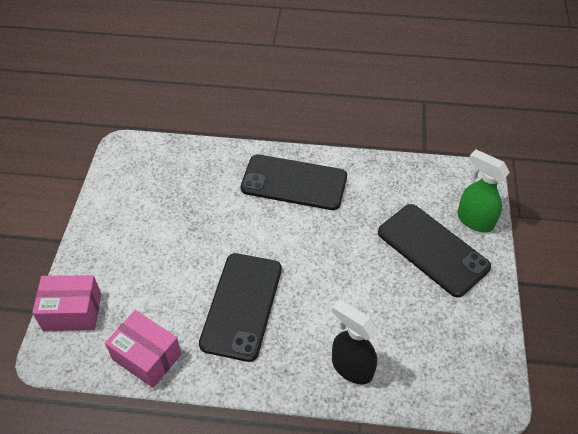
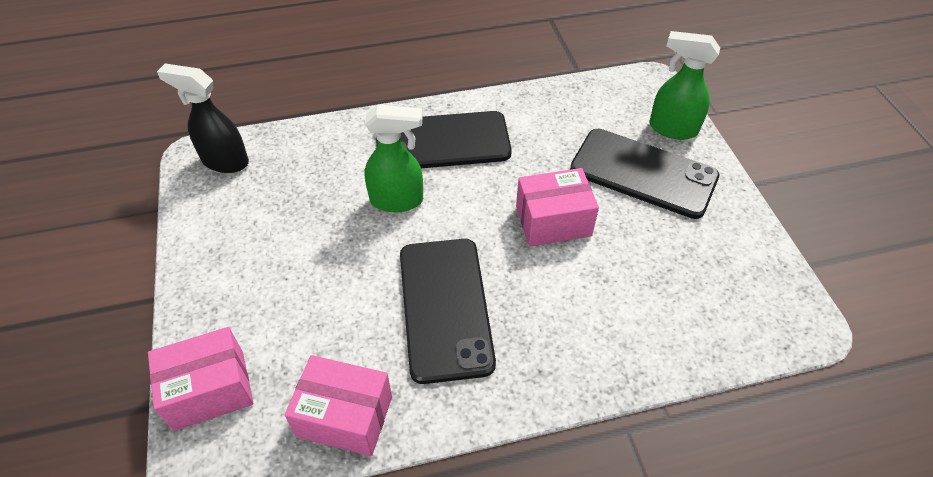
camera: 20 degrees left, 0 degrees up
(243, 218) = (397, 200): none -> green spray bottle
(346, 266) = (553, 221): none -> pink box
(351, 367) = (619, 340): black spray bottle -> black spray bottle (224, 161)

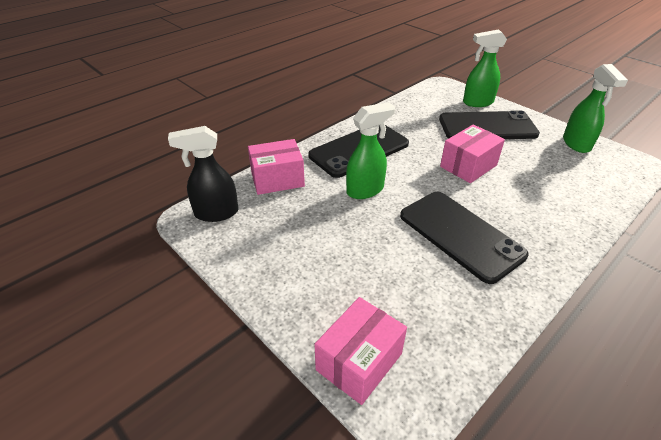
camera: 30 degrees left, 10 degrees down
(345, 416) = (470, 327): pink box -> pink box (277, 179)
(744, 253) = (576, 144): none -> green spray bottle

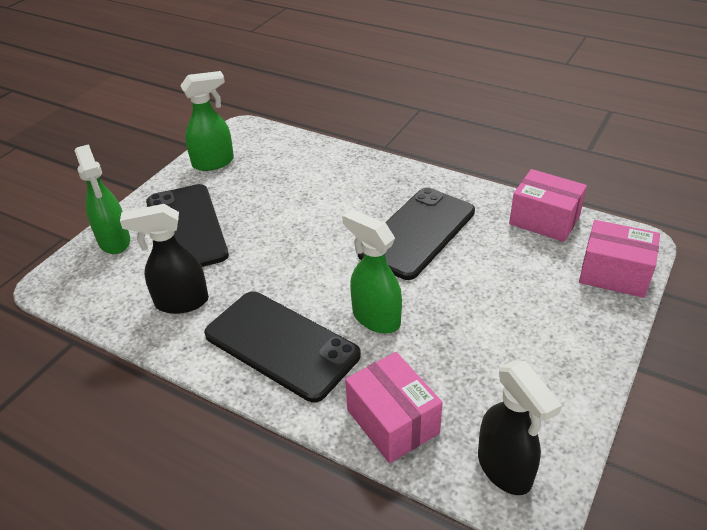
camera: 105 degrees left, 0 degrees up
(411, 120) = (181, 302): none -> black spray bottle
(468, 166) = (287, 237): pink box -> pink box (544, 220)

